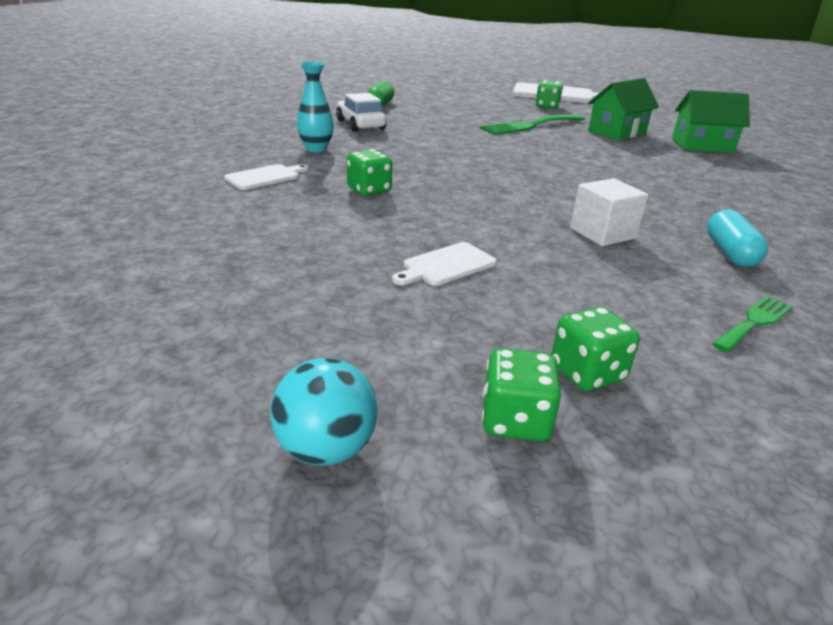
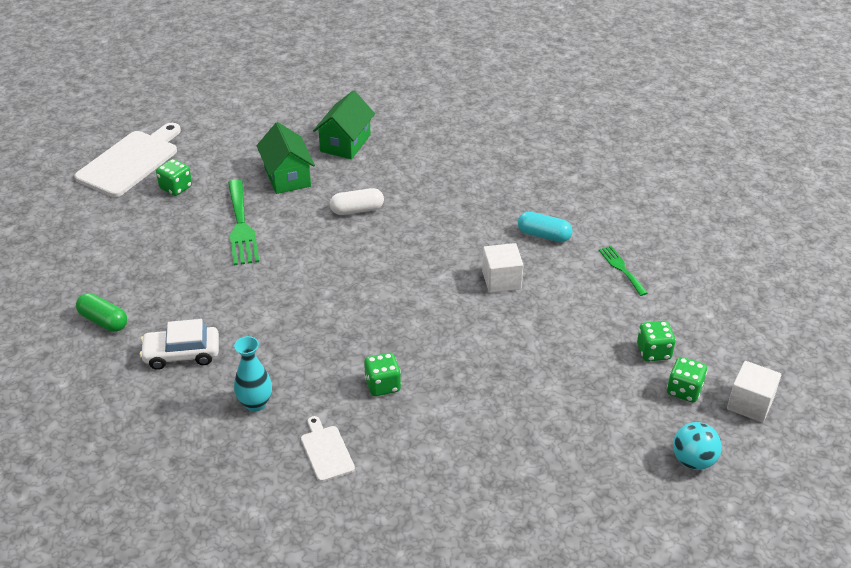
camera: 70 degrees left, 10 degrees up
(446, 265) = (529, 373): white cutting board -> none
(547, 539) = (750, 404): none -> white cube
(614, 158) = (357, 210): none -> white capsule

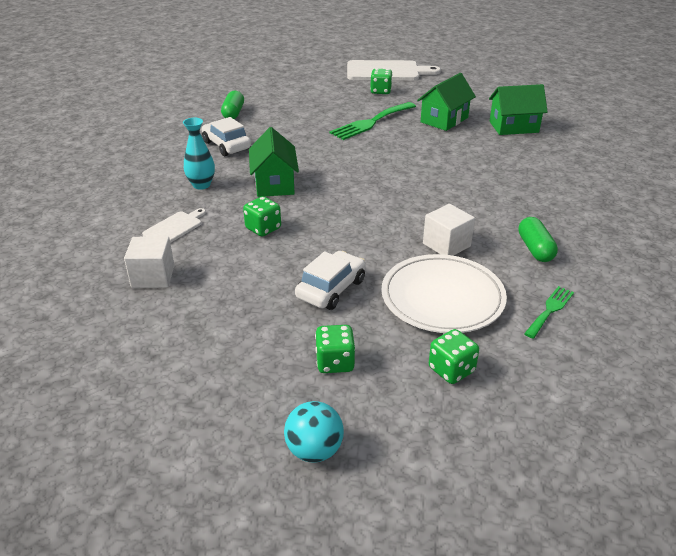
camera: 60 degrees right, 5 degrees down
(304, 346) = (274, 184): none -> green house
(357, 210) = (445, 155): white capsule -> none
(512, 376) = (331, 289): none -> white car
(544, 235) = (535, 249): turquoise capsule -> green capsule
(569, 316) = (442, 297): none -> white plate
(684, 390) = (415, 411): green dice -> green dice (335, 362)
(750, 404) = (444, 477): white cube -> white cube (153, 276)

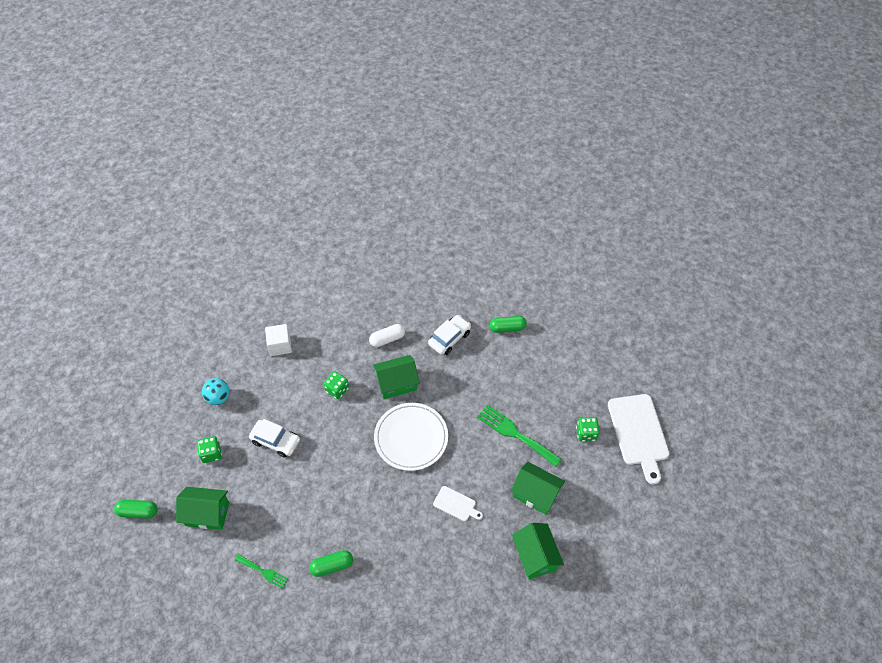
camera: 80 degrees right, 20 degrees up
(175, 227) = (332, 340): white cutting board -> white cutting board (456, 504)
(201, 185) = (387, 339): turquoise vase -> white capsule
(314, 450) = (152, 454): turquoise ball -> turquoise ball (218, 397)
(440, 471) = (138, 512): none -> green capsule
(442, 297) = (271, 506): white plate -> white plate (411, 438)
(446, 245) = (330, 505): white cube -> none
(451, 370) = (207, 514): green dice -> green house

